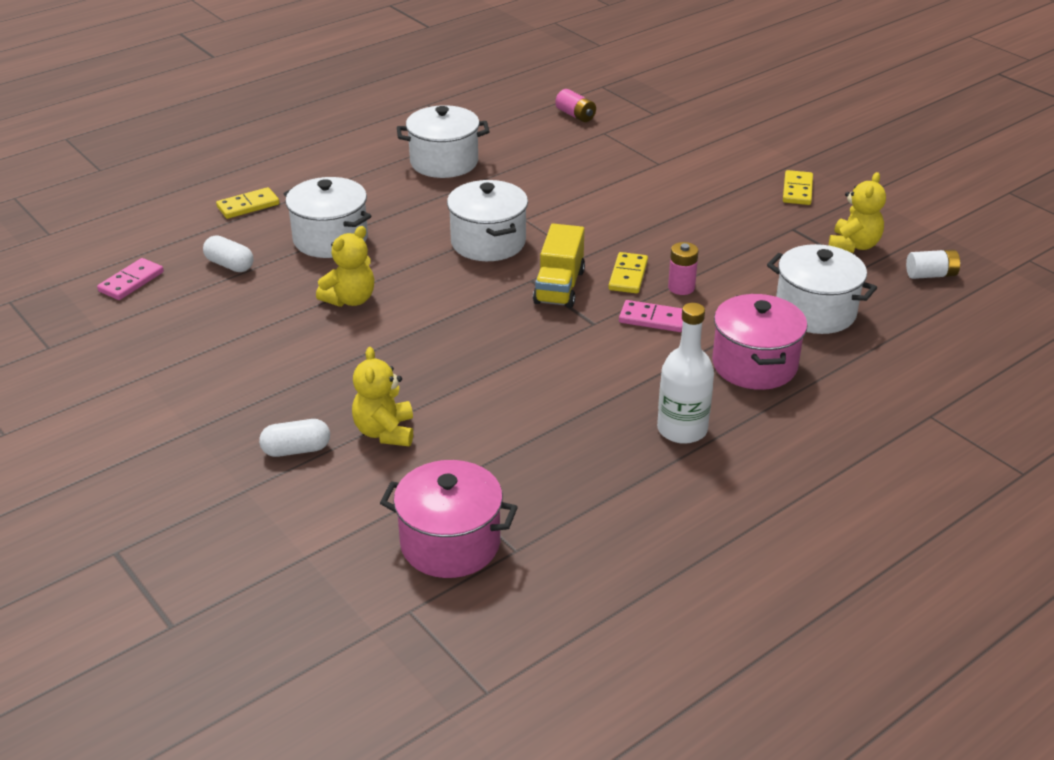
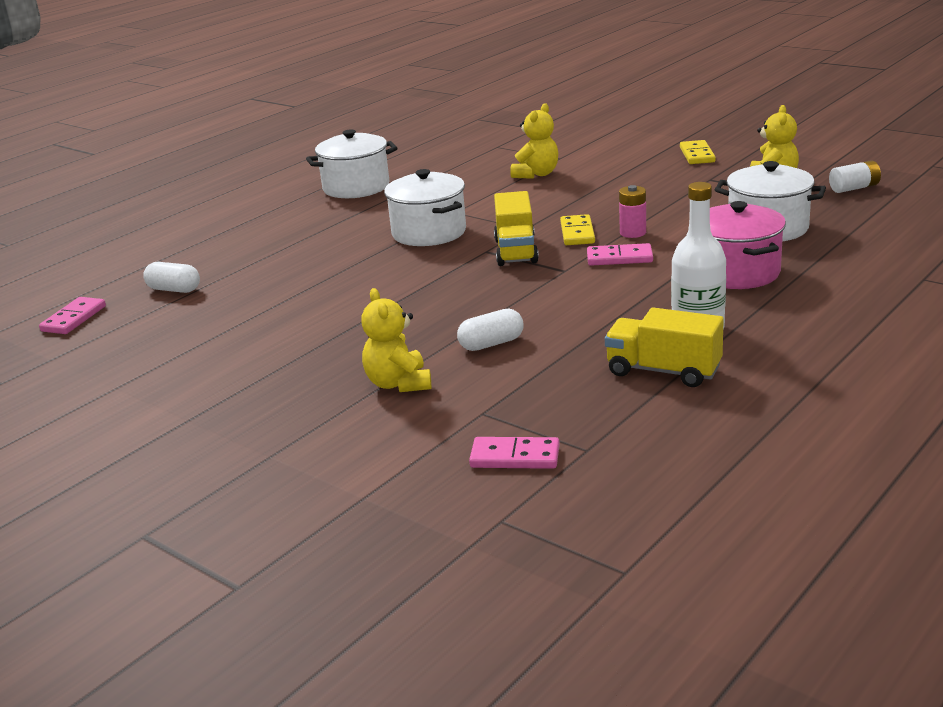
camera: 10 degrees left, 10 degrees down
(248, 206) = (174, 246): yellow domino -> none
(296, 450) = (311, 414): white capsule -> white capsule (491, 344)
(330, 239) = (270, 255): white pot -> none
(350, 299) = (311, 294): yellow teddy bear -> yellow teddy bear (536, 174)
(450, 543) = (515, 457): pink pot -> pink domino
(575, 115) = (464, 139): pink battery -> none
(625, 474) = (663, 371): none -> yellow truck

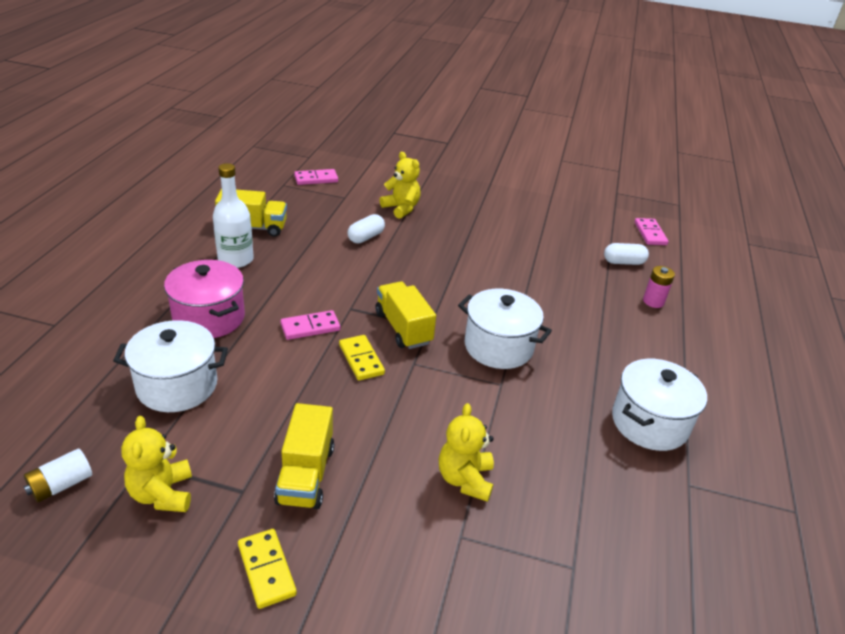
camera: 150 degrees right, 10 degrees up
(633, 233) = (309, 365): pink battery -> pink battery (653, 301)
(658, 182) = (305, 475): none -> yellow truck

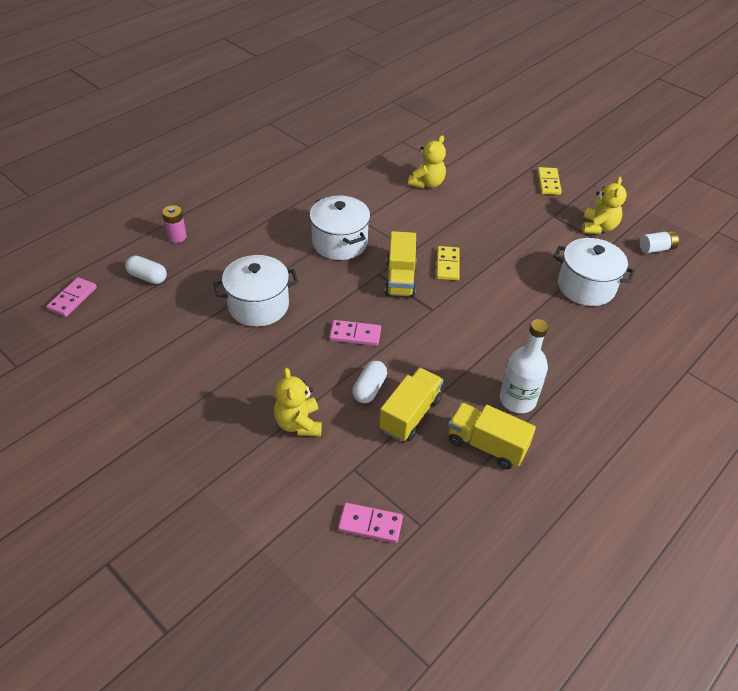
camera: 150 degrees left, 10 degrees up
(209, 318) = (555, 337): pink pot -> none
(305, 475) = (515, 212): yellow truck -> yellow truck (410, 415)
(310, 327) = (474, 302): pink domino -> pink domino (355, 334)
(366, 237) = (369, 389): white capsule -> white capsule turned 45 degrees counterclockwise
(649, 423) = (292, 173): white pot -> white pot (258, 306)

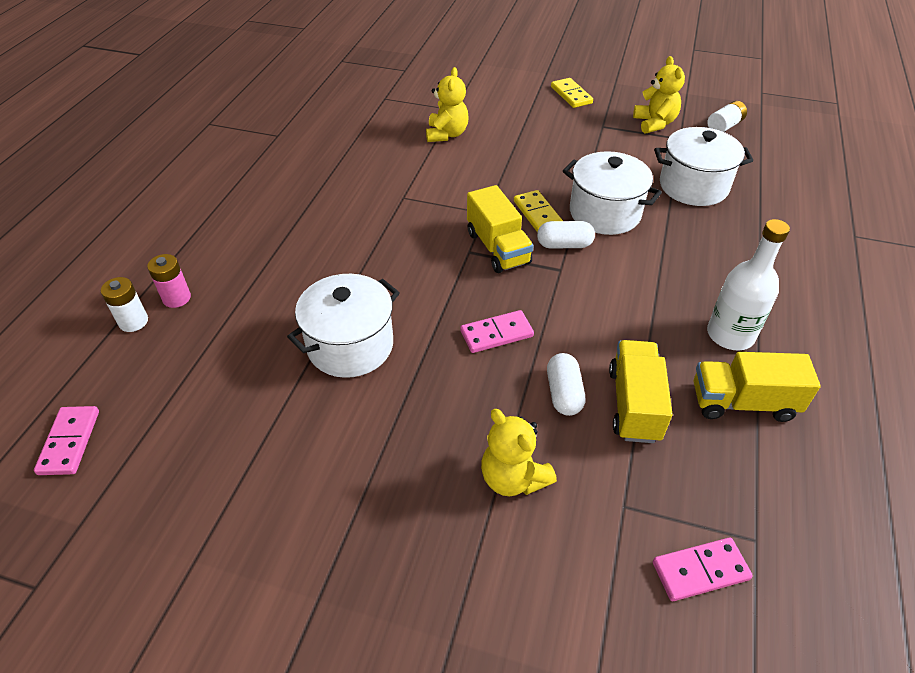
camera: 25 degrees left, 0 degrees up
(144, 242) = (133, 322): none -> white battery
(148, 277) = (169, 367): white capsule -> white capsule (564, 245)
(339, 243) = (396, 232): white pot -> white pot (605, 213)

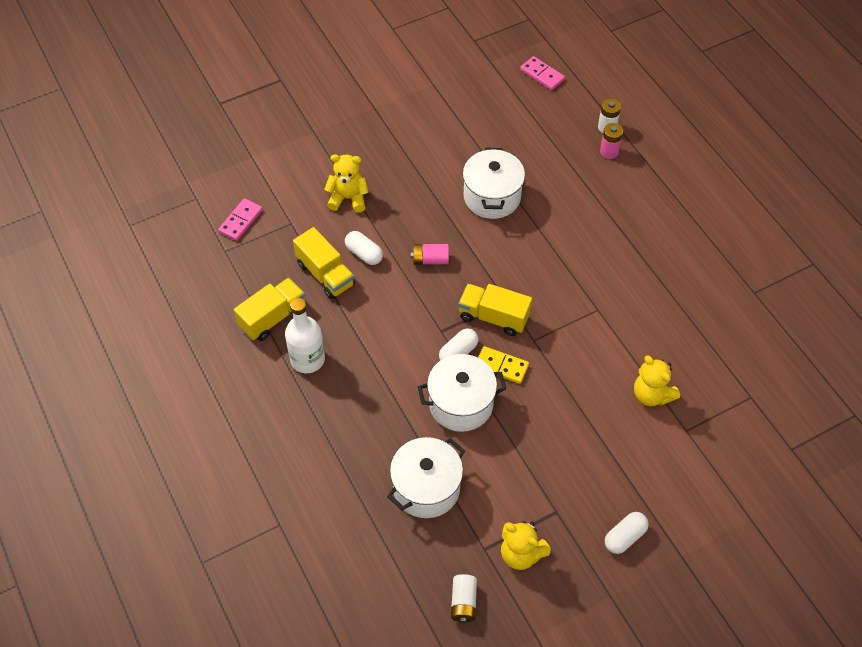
camera: 135 degrees right, 10 degrees up
(496, 334) = (430, 260): pink domino -> pink battery
(571, 95) = (625, 537): yellow domino -> white capsule

